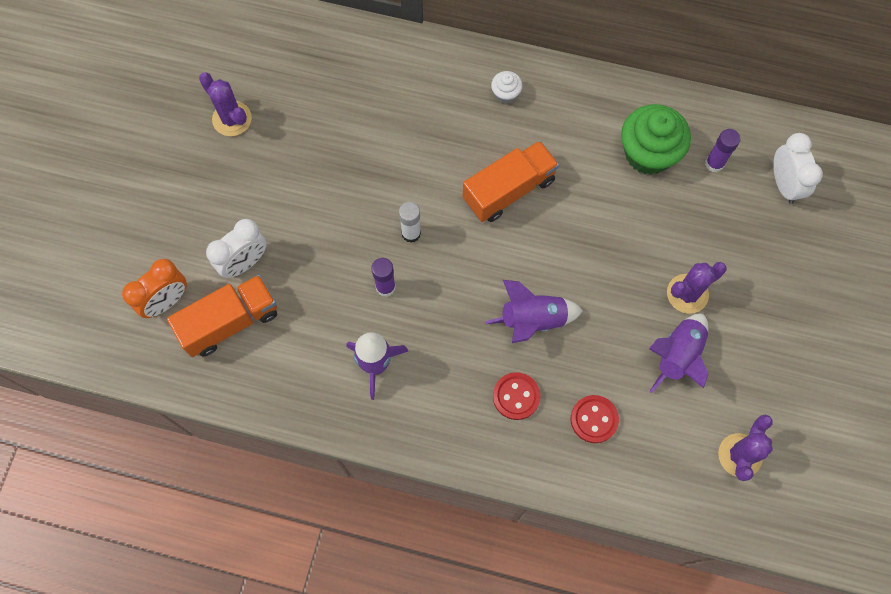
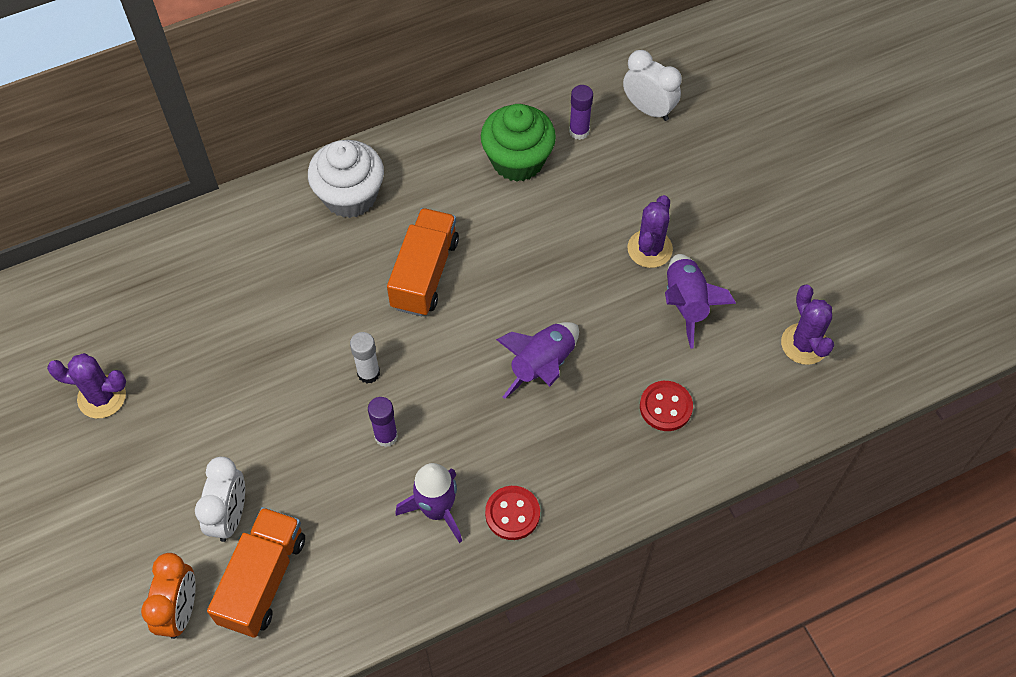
camera: 40 degrees left, 10 degrees down
(505, 94) = (350, 196): white cupcake -> white cupcake, size x2.14
(516, 396) = (584, 439): red button -> red button (512, 513)

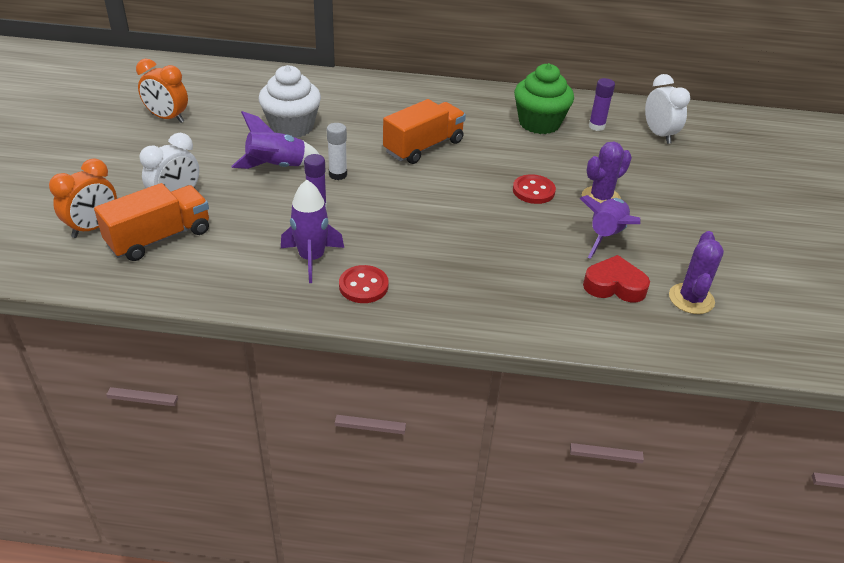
camera: 30 degrees right, 20 degrees down
(102, 397) = (167, 118): purple cactus -> orange clock
(350, 196) = (410, 98): white cupcake -> white cupcake (292, 127)
(542, 366) = (463, 221): purple rocket -> purple rocket (276, 167)
(665, 407) = (539, 283): red button -> red button (533, 191)
(731, 368) = (614, 285): none -> red heart

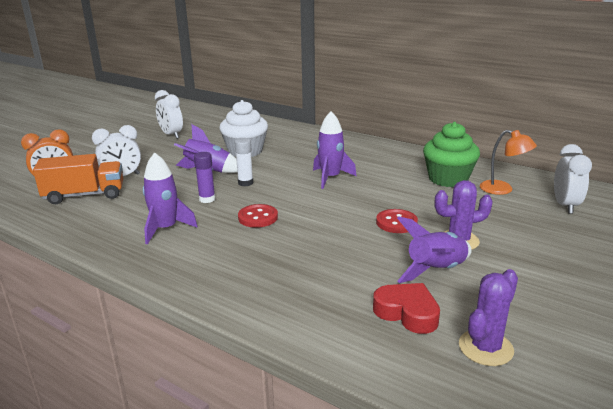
camera: 30 degrees right, 15 degrees down
(167, 118) = (171, 135): orange clock -> white clock
(363, 286) = (182, 255): red button -> red button (258, 217)
(423, 147) = (330, 178): orange truck -> purple rocket
(596, 126) = (503, 189): purple glue stick -> orange lamp

